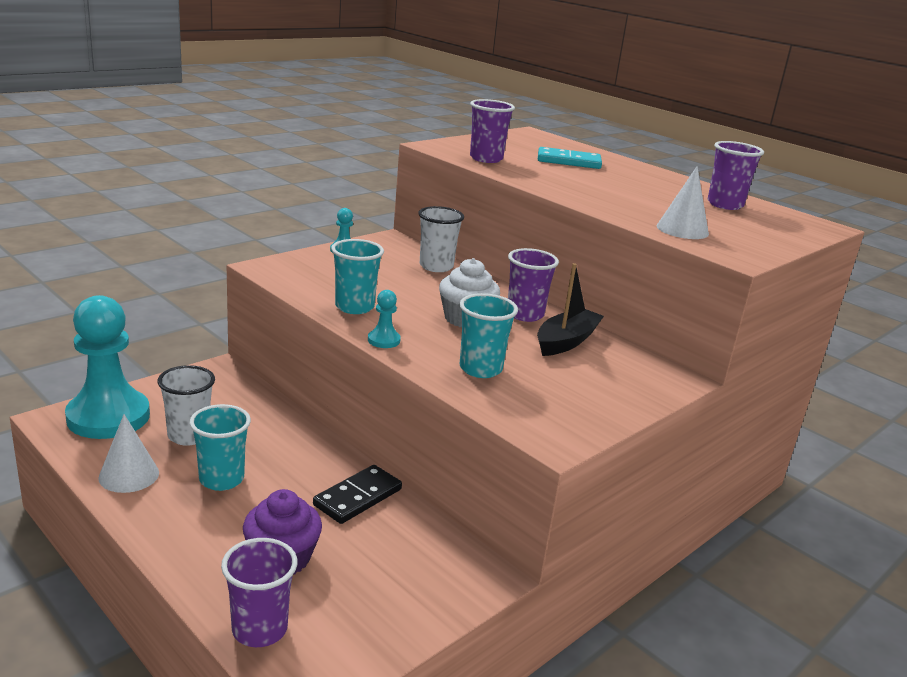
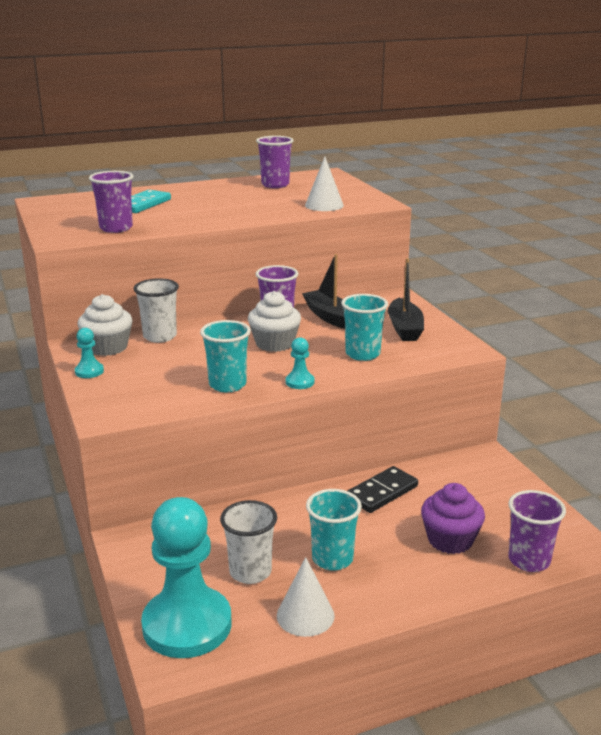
camera: 65 degrees left, 0 degrees up
(358, 497) = (382, 492): black domino -> black domino turned 75 degrees clockwise
(395, 250) = (107, 347): none -> white cupcake
(580, 390) = (405, 328): none -> black boat

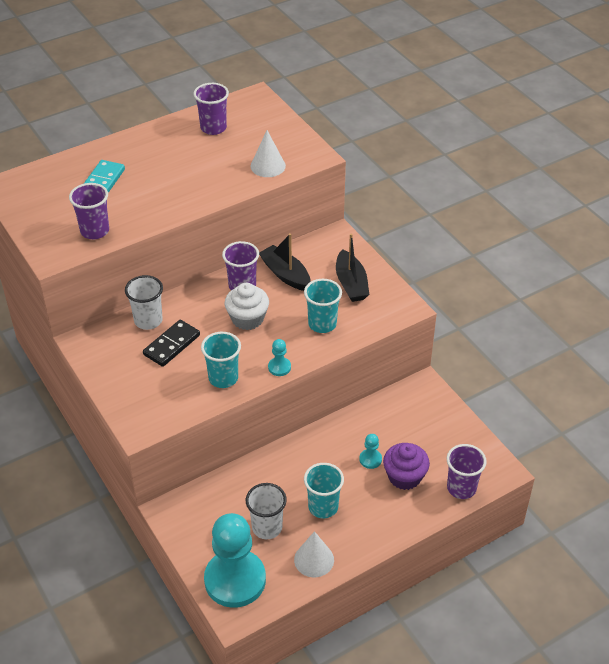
camera: 10 degrees left, 20 degrees up
(89, 371) = (106, 376): turquoise pawn -> turquoise pawn (370, 459)
(107, 347) = (109, 341): white cupcake -> none
(382, 492) = (348, 436): black domino -> black domino (172, 345)

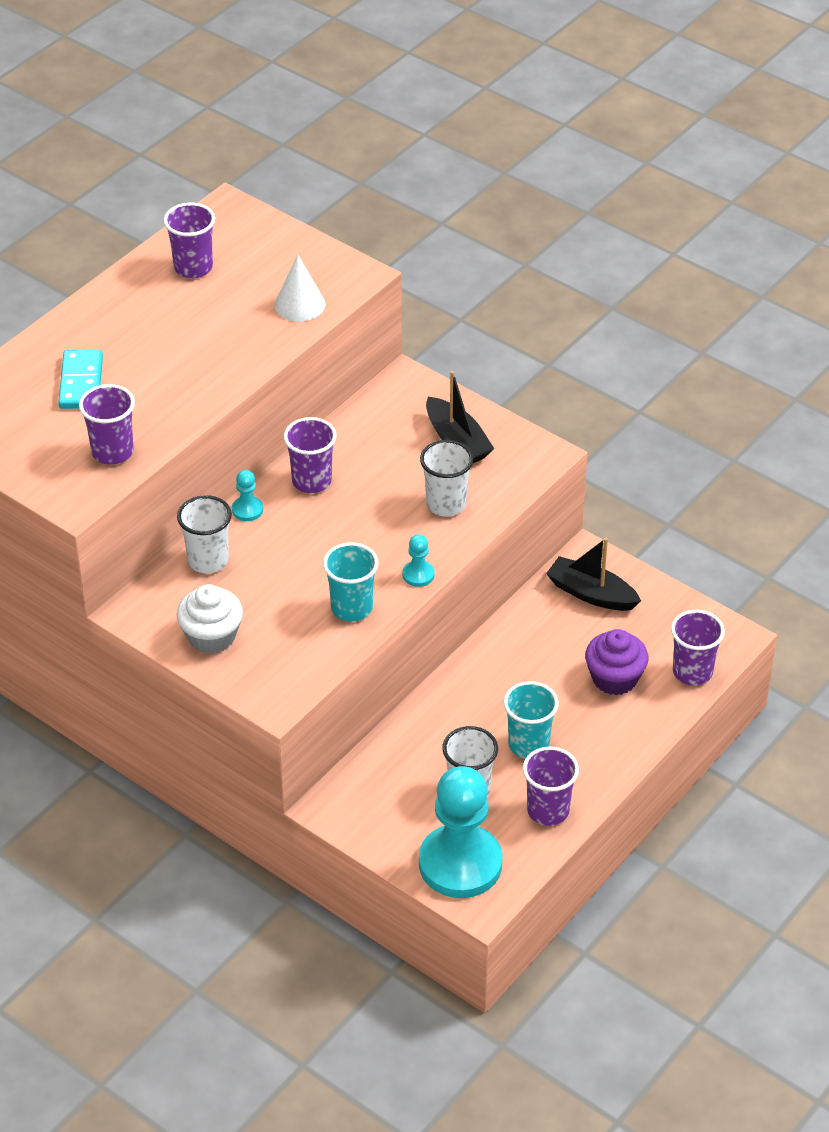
camera: 20 degrees left, 0 degrees up
(172, 345) = (259, 584): black domino -> none
(247, 319) = (342, 523): white cupcake -> white cupcake (211, 636)
(285, 274) = (362, 450): black boat -> black boat (591, 594)
(314, 559) = (548, 811): white cone -> purple cup
(322, 324) = (446, 504): turquoise cup -> white cup
(370, 459) = (561, 669): turquoise pawn -> turquoise pawn (247, 510)

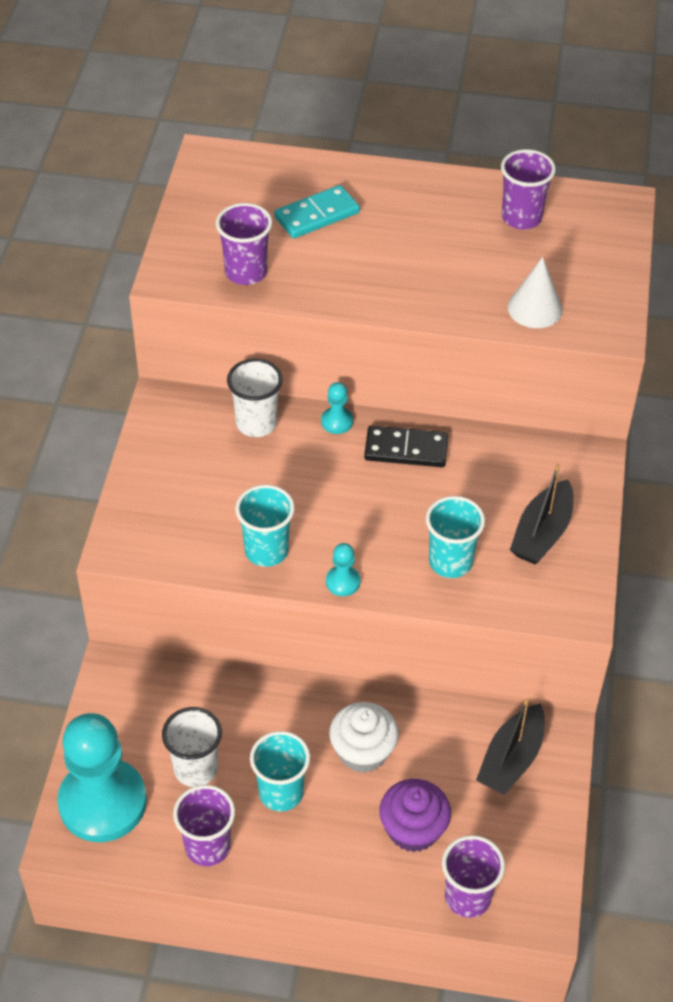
camera: 60 degrees right, 5 degrees up
(211, 636) = (167, 467): white cupcake -> white cupcake (363, 751)
(311, 481) = (406, 449): purple cup -> black domino
(446, 504) = (450, 562): white cup -> turquoise cup
(591, 594) = (511, 759): black boat -> black boat turned 150 degrees counterclockwise

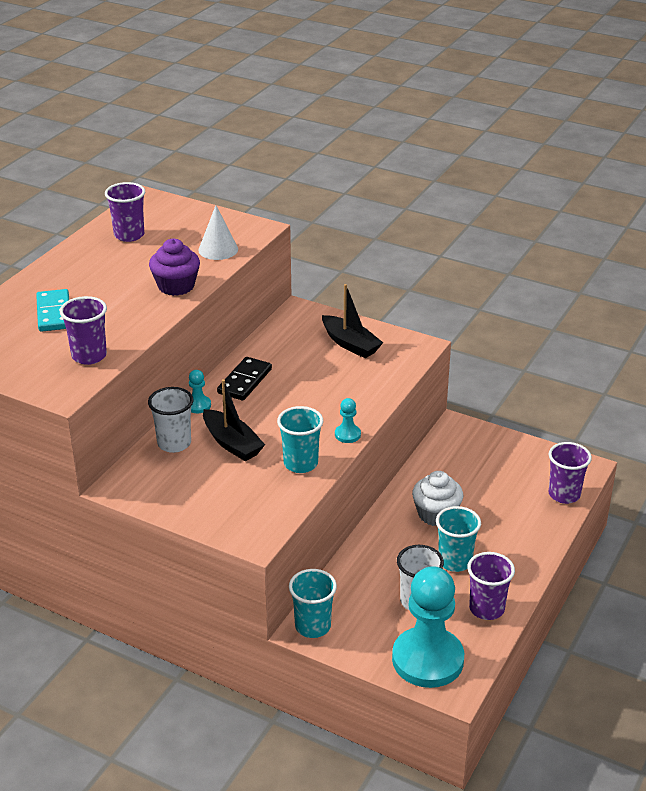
camera: 70 degrees left, 15 degrees down
(413, 829) = (506, 506): purple cupcake -> purple cupcake (176, 286)
(450, 562) = (354, 385): turquoise cup -> turquoise cup (313, 626)
(511, 759) = (468, 450): black boat -> black boat (232, 443)

